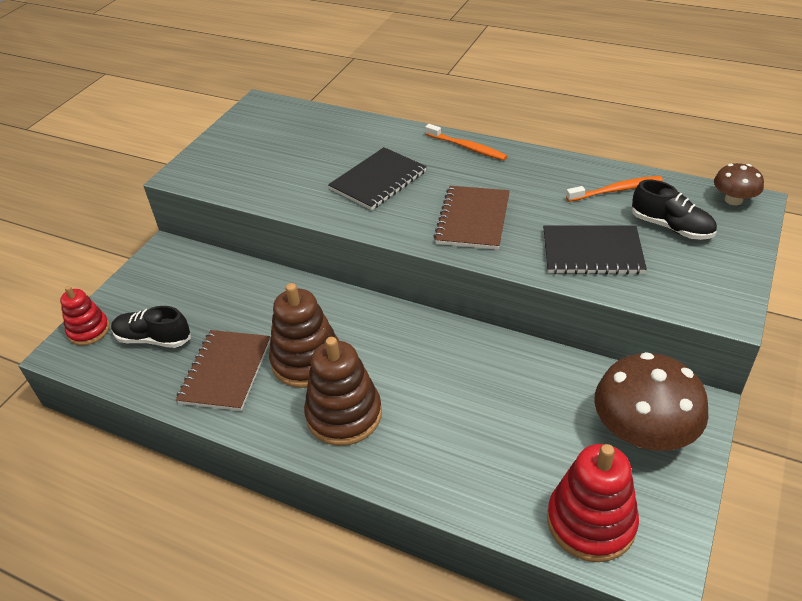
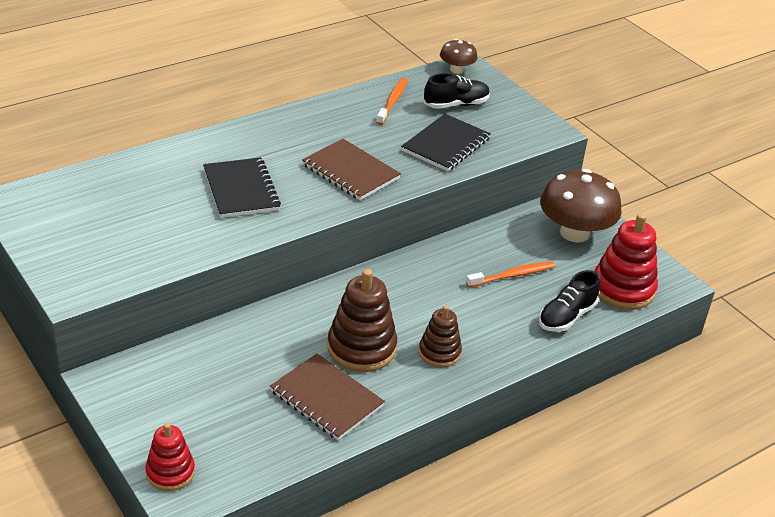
camera: 65 degrees left, 5 degrees down
(153, 339) = (234, 430): black shoe -> black shoe (566, 316)
(344, 415) = (439, 352): brown stacking toy -> brown stacking toy, size x0.62
(467, 147) = (254, 130): orange toothbrush -> orange toothbrush (512, 275)

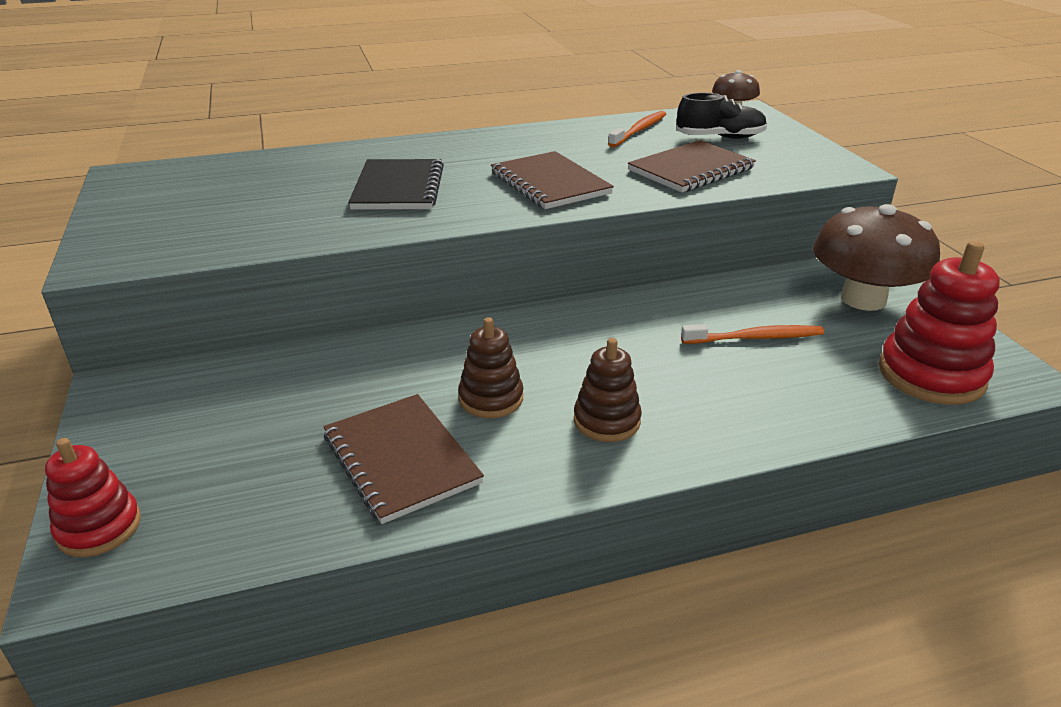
camera: 20 degrees right, 5 degrees down
(361, 348) = (491, 398): brown stacking toy -> brown stacking toy, size x0.62
(446, 145) = (691, 169): black notebook -> brown notebook
(566, 316) = (829, 400): black shoe -> none

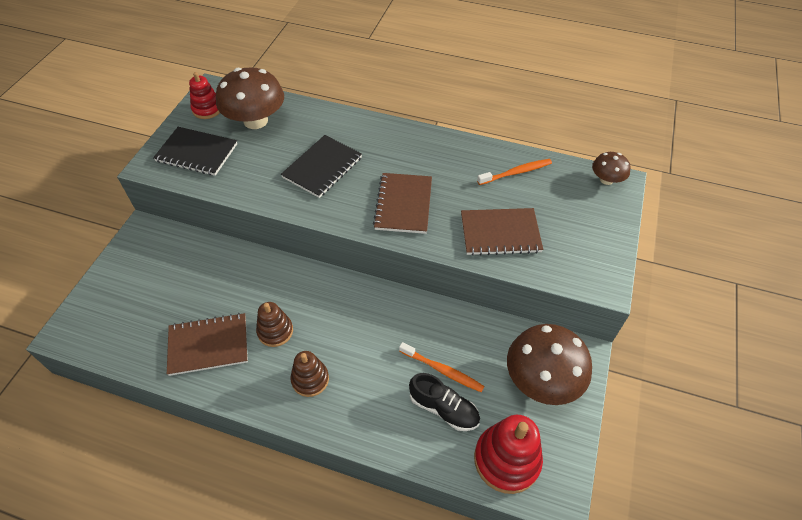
camera: 35 degrees right, 20 degrees up
(99, 528) = (85, 312): red stacking toy -> red stacking toy (207, 109)
(174, 228) = (197, 153): none -> black notebook
(238, 180) = (255, 121): none -> brown mushroom
(401, 459) = (208, 345): brown notebook -> brown notebook turned 75 degrees clockwise
(720, 138) = (560, 207): black shoe -> black shoe (443, 408)

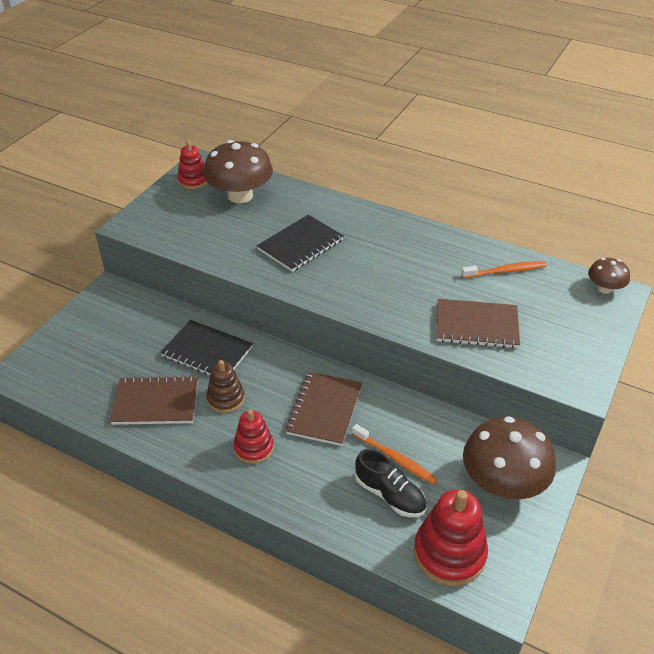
camera: 10 degrees right, 10 degrees down
(197, 153) = (176, 218): black notebook -> black notebook (207, 352)
(310, 379) = (254, 448): brown stacking toy -> red stacking toy
(403, 204) = (378, 287): brown notebook -> brown notebook (324, 410)

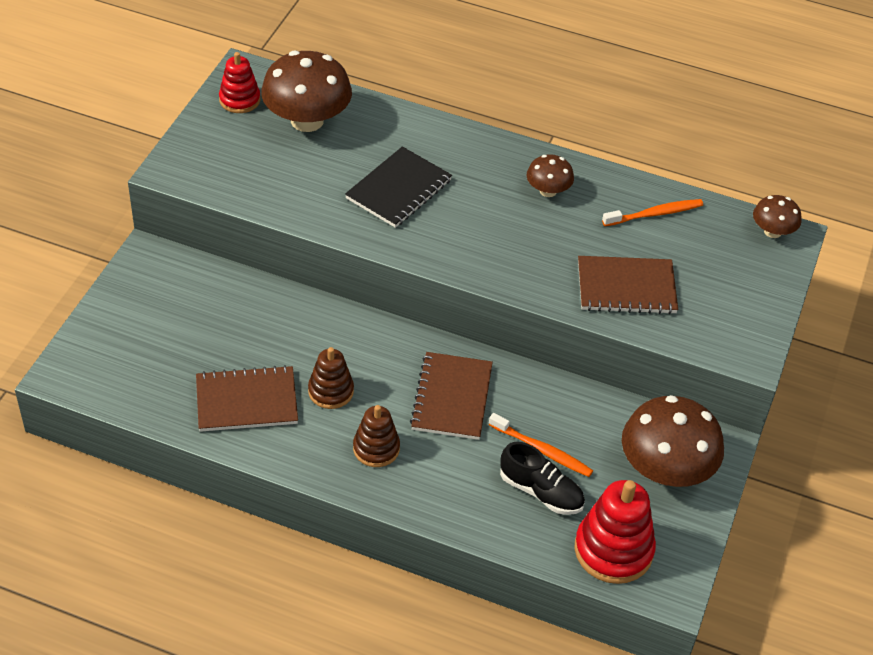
camera: 10 degrees left, 5 degrees up
(207, 352) = (295, 333): black notebook -> none
(254, 448) = (376, 448): red stacking toy -> brown stacking toy
(419, 250) = (548, 191): none -> brown mushroom

